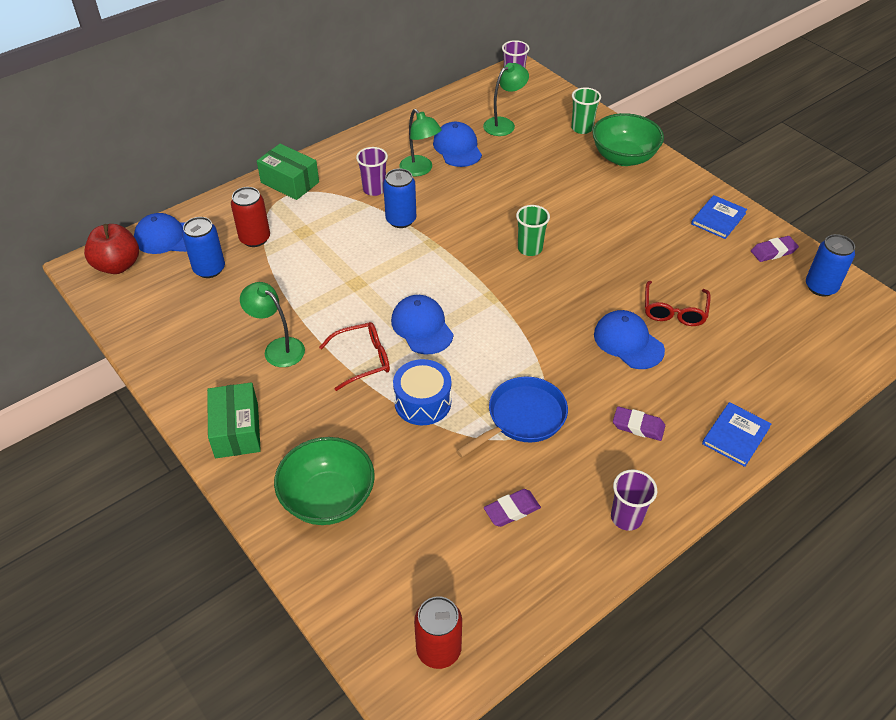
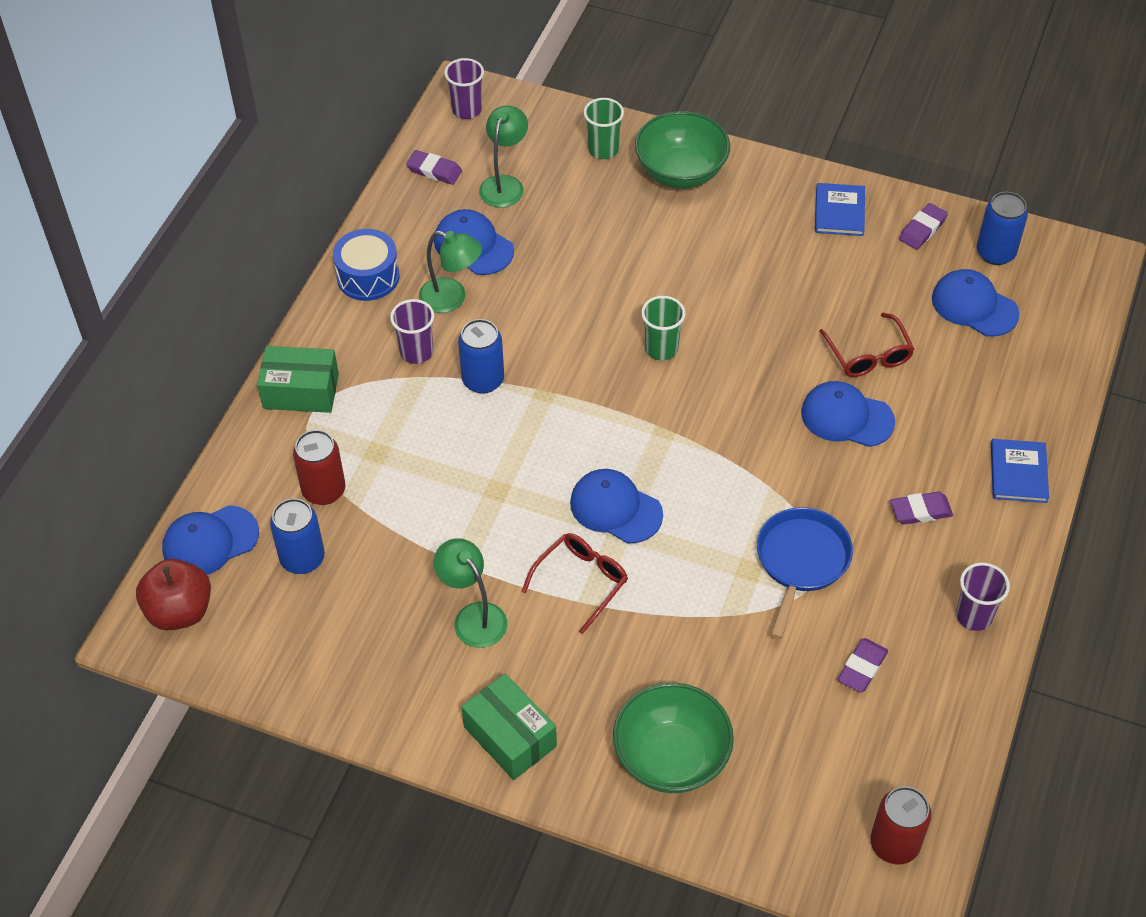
camera: 30 degrees left, 5 degrees up
(278, 348) = (473, 617): green lamp -> green lamp turned 45 degrees clockwise
(422, 402) = (685, 598): blue drum -> blue drum (368, 276)
(467, 102) = (434, 170): none -> purple eraser
(779, 313) = (974, 306): none -> blue cap

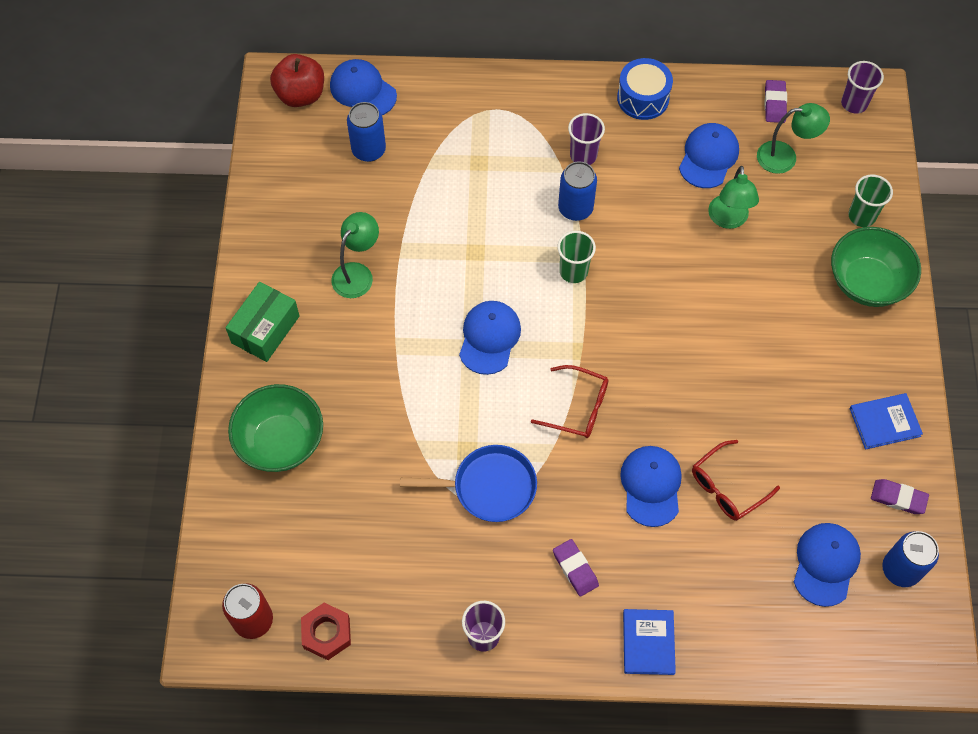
camera: 70 degrees right, 10 degrees up
(301, 391) = (514, 95): green box -> none
(324, 490) = (432, 142): red can -> none
(452, 299) = (647, 161): green lamp -> green lamp (728, 220)
(581, 581) = (413, 335): red glasses -> red glasses (578, 407)
(661, 349) = (662, 324): green cup -> green cup (573, 271)
(862, 668) = (403, 558): purple eraser -> none
(931, 769) = (326, 633): none -> red nut
(1018, 473) = (648, 642): blue book -> blue book turned 75 degrees counterclockwise

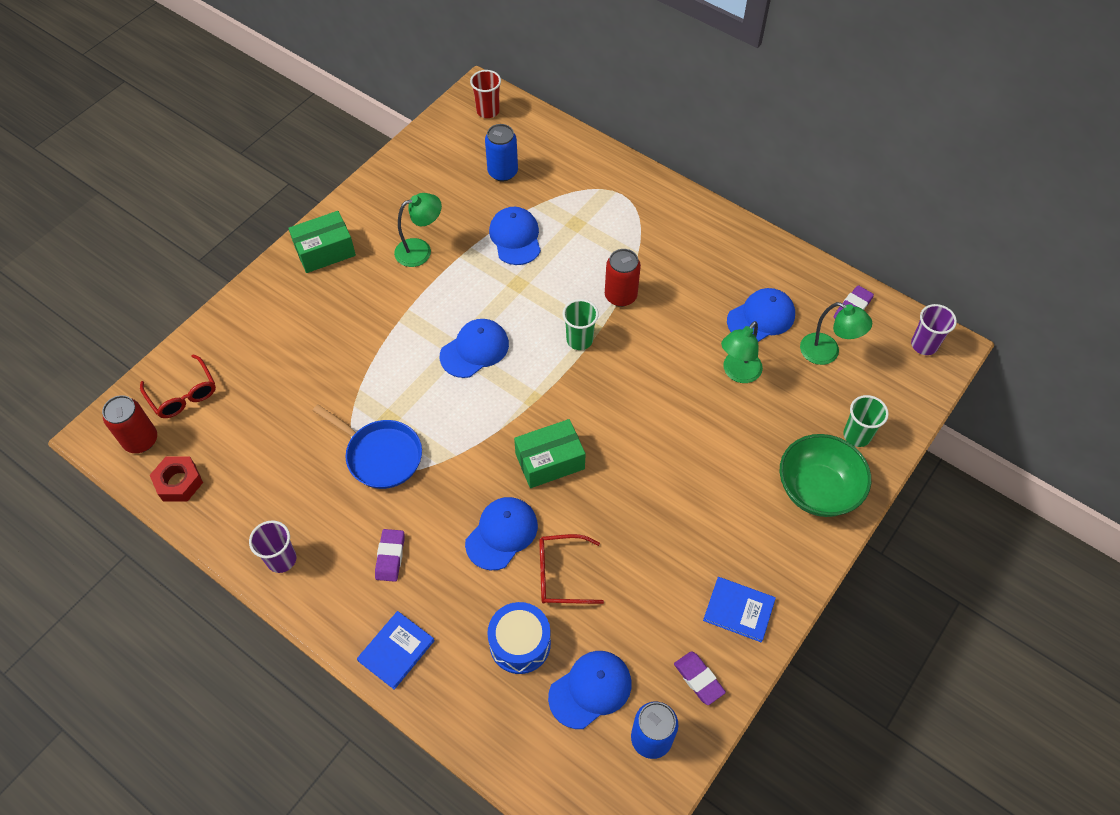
camera: 35 degrees right, 5 degrees down
(281, 441) = (267, 332): green bowl -> none
(300, 95) = (488, 111): red apple -> red cup
(363, 90) = (534, 130): blue cap -> blue cap (515, 237)
(575, 208) = (620, 296): blue can -> red can
(578, 407) = (496, 440): red glasses -> red glasses (183, 394)
(583, 155) = (660, 261): purple cup -> none
(638, 397) = (550, 461): none -> green box
(643, 98) = (744, 246): blue drum -> blue drum (520, 643)

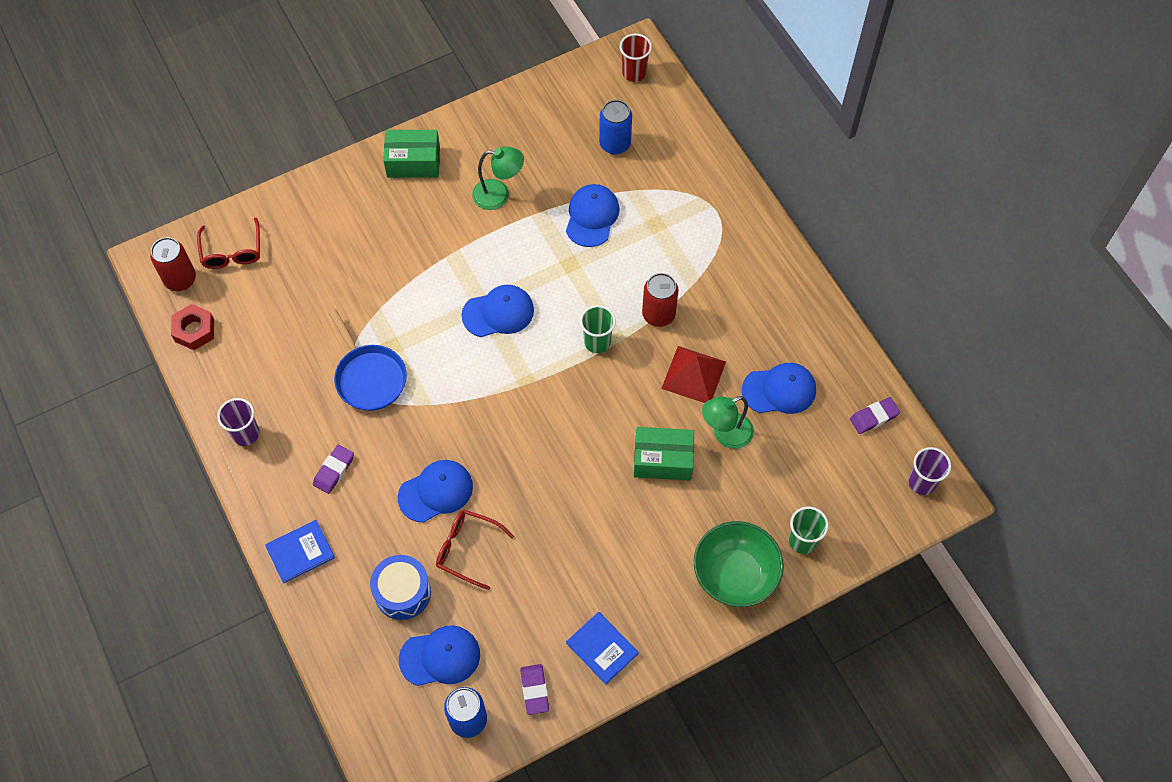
camera: 25 degrees right, 5 degrees up
(550, 461) = (510, 445): green box -> green box (663, 460)
(680, 334) = (694, 375): none -> red pyramid
(827, 353) = (822, 451): green lamp -> none

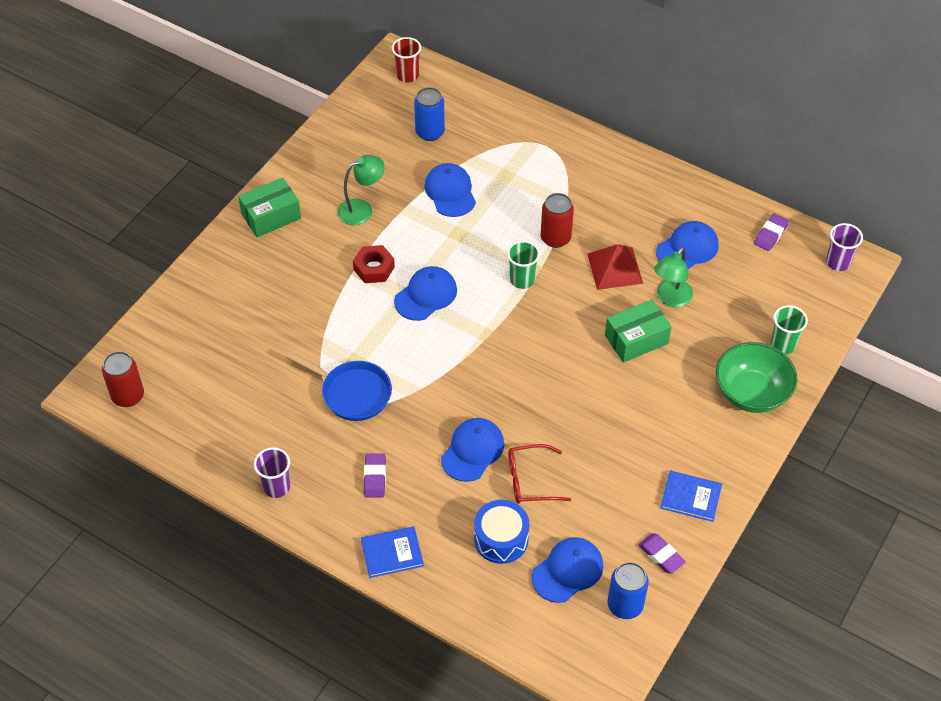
camera: 30 degrees left, 10 degrees down
(194, 330) = (170, 429): red nut -> red nut (374, 268)
(232, 251) = (160, 353): red glasses -> none
(300, 552) = (392, 553): blue book -> blue book turned 45 degrees clockwise

